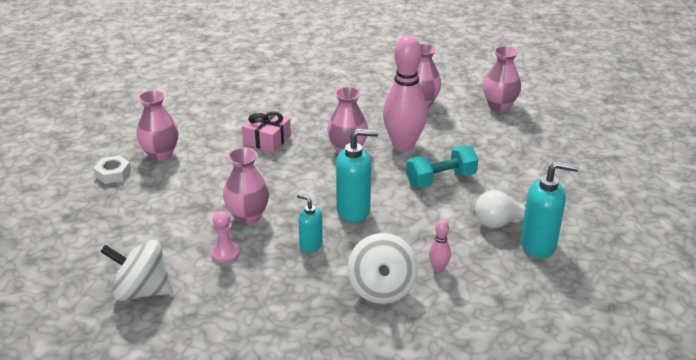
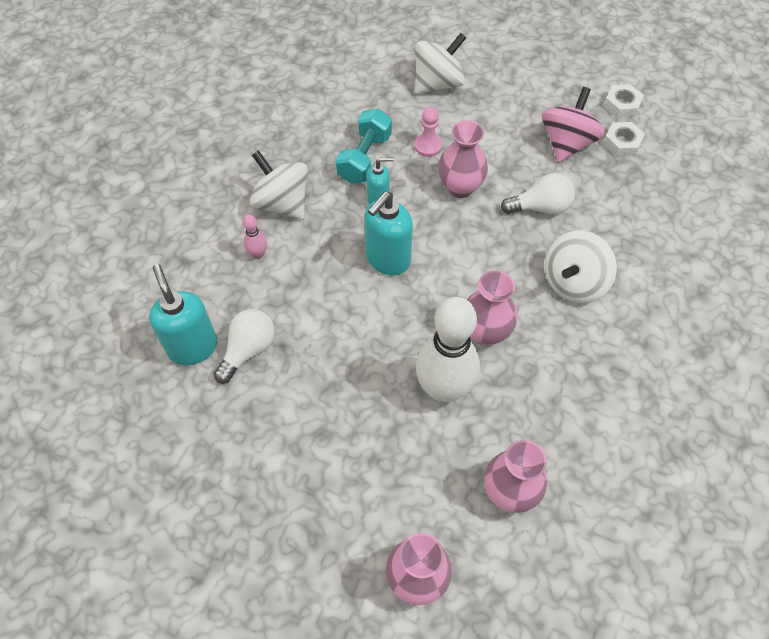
camera: 135 degrees right, 25 degrees up
(67, 190) = (622, 105): none -> white nut
(142, 194) = (567, 143): none -> pink spinning top
(161, 154) = (625, 189): pink vase -> none
(221, 177) = (540, 207): none -> white light bulb
(267, 140) = (573, 282): pink gift -> white spinning top
(403, 145) = (444, 389): pink bowling pin -> white bowling pin
(441, 179) = (354, 365): turquoise dumbbell -> turquoise dumbbell (364, 158)
(538, 245) = (193, 347): turquoise soap dispenser -> turquoise soap dispenser turned 105 degrees clockwise

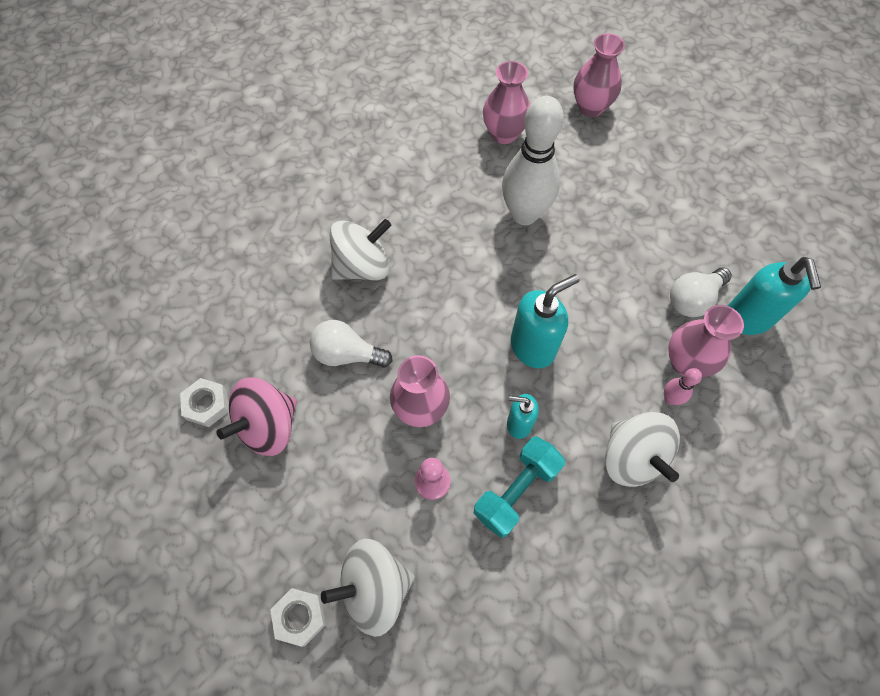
camera: 160 degrees left, 5 degrees up
(485, 332) = (468, 248): pink vase -> pink vase (686, 362)
(622, 105) = (166, 460): white nut -> white nut (300, 617)

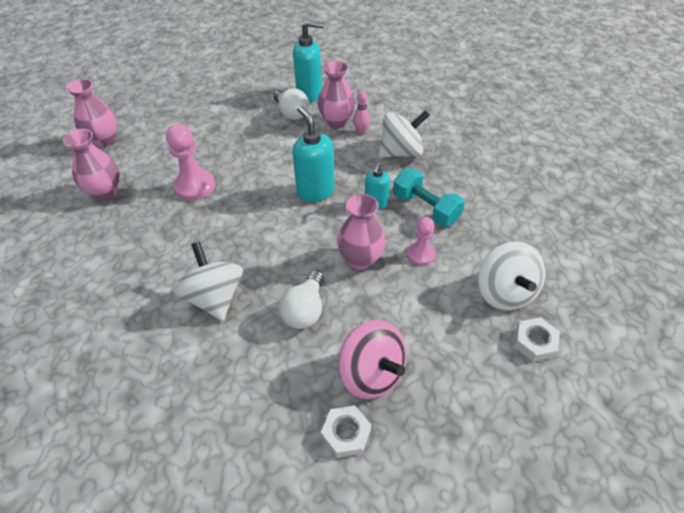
camera: 85 degrees left, 15 degrees down
(524, 214) = (195, 186): white bowling pin -> pink pawn

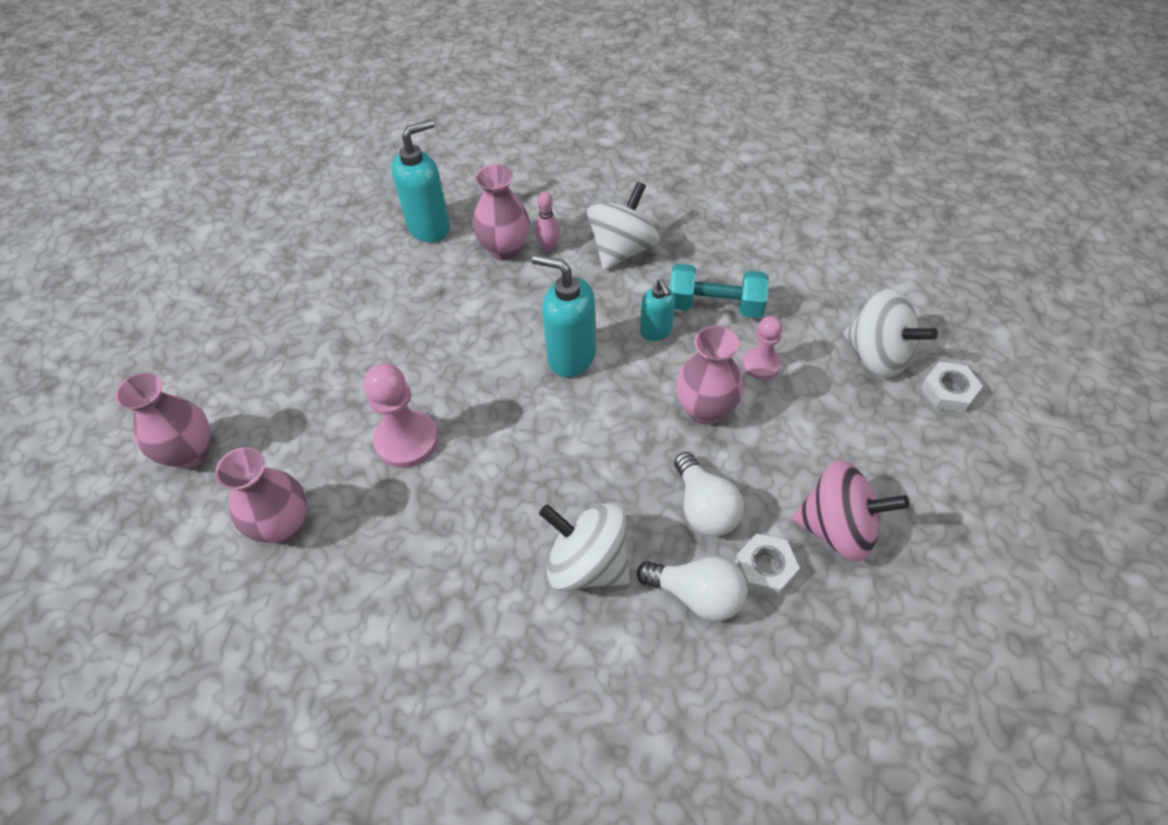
camera: 35 degrees left, 5 degrees up
(291, 113) = (432, 267): white light bulb -> white light bulb (697, 595)
(346, 434) = (874, 608): white nut -> white nut (765, 568)

